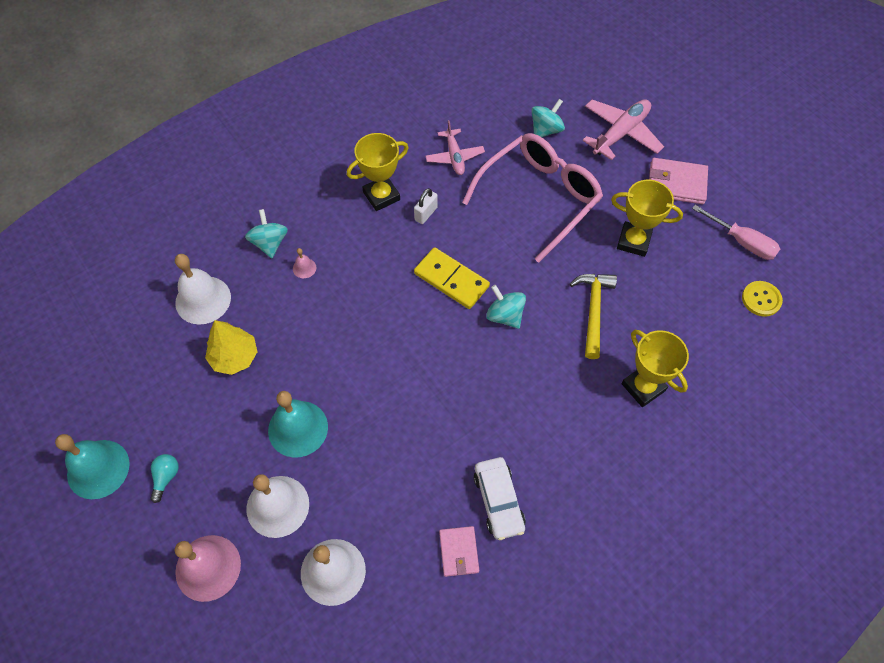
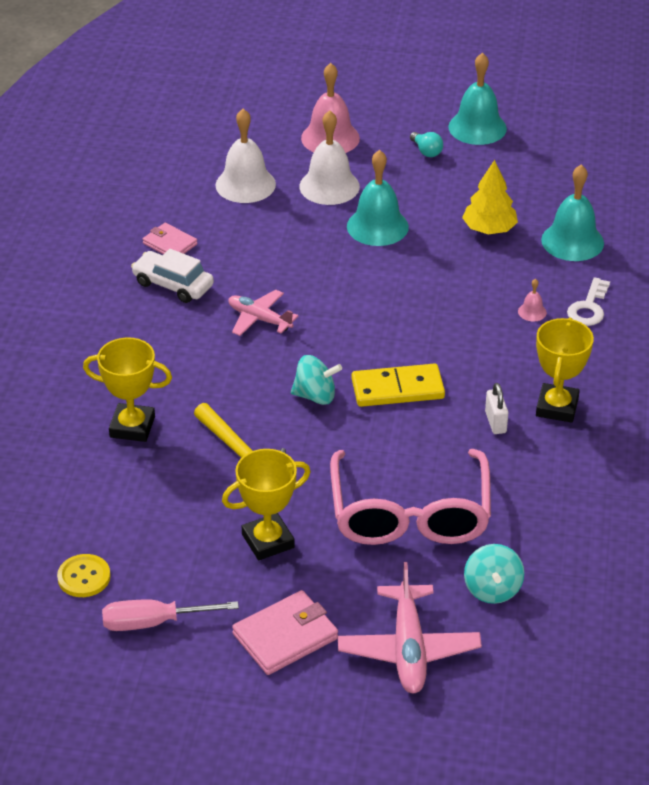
camera: 135 degrees right, 20 degrees down
(203, 300) = (572, 241): white bell -> turquoise bell
(270, 243) = (589, 307): turquoise spinning top -> white key
(454, 157) = (544, 491): pink plane -> pink plane (259, 319)

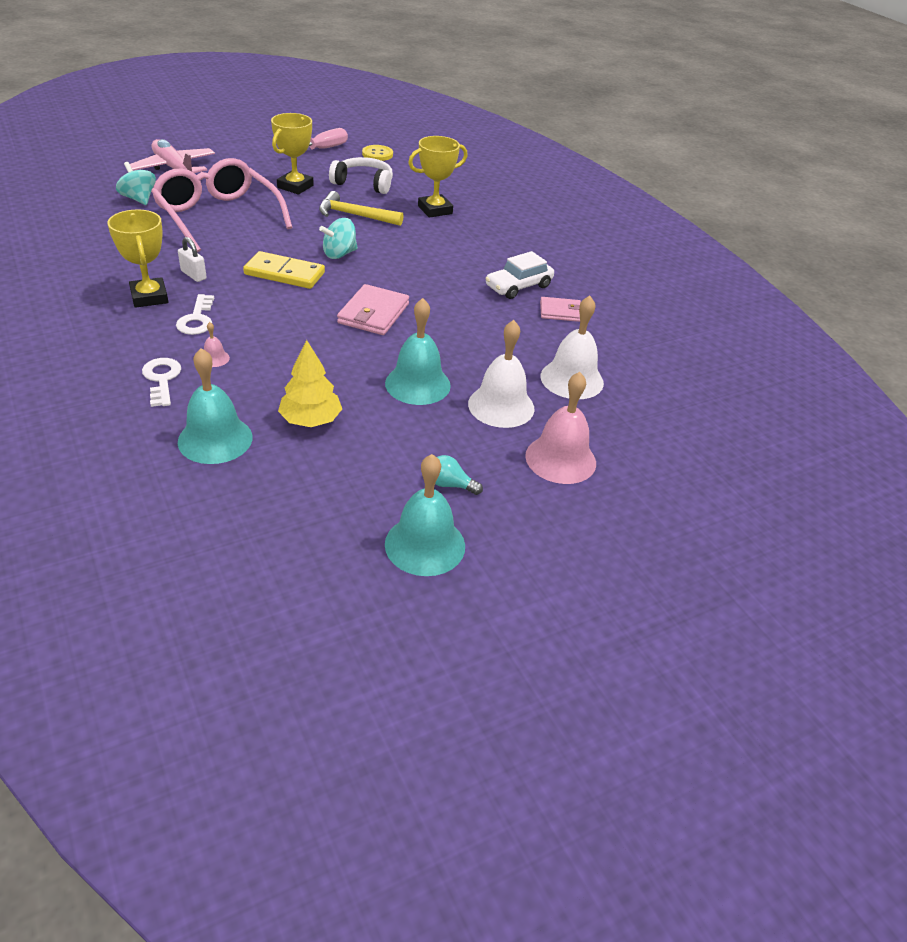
camera: 140 degrees right, 0 degrees up
(170, 513) = (364, 183): none -> white headphones
(173, 285) = (518, 286): white car -> white car turned 150 degrees clockwise
(259, 319) = (430, 285): pink plane -> none
(285, 636) = (248, 159): pink wallet -> pink wallet (373, 313)
(397, 389) = (284, 273): yellow domino -> yellow domino turned 60 degrees clockwise
(524, 361) = (197, 319): none -> white key

